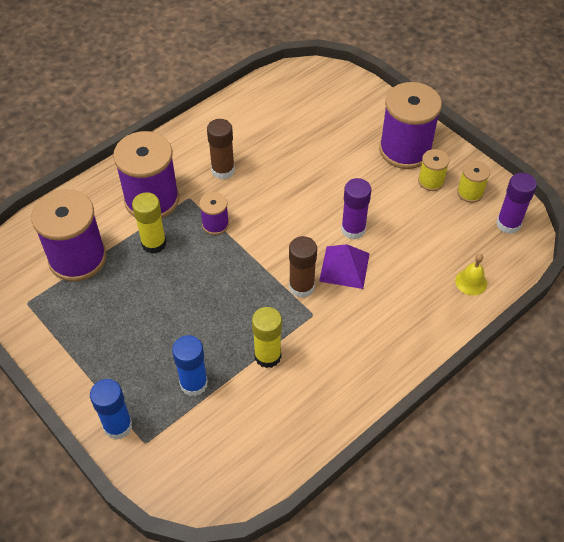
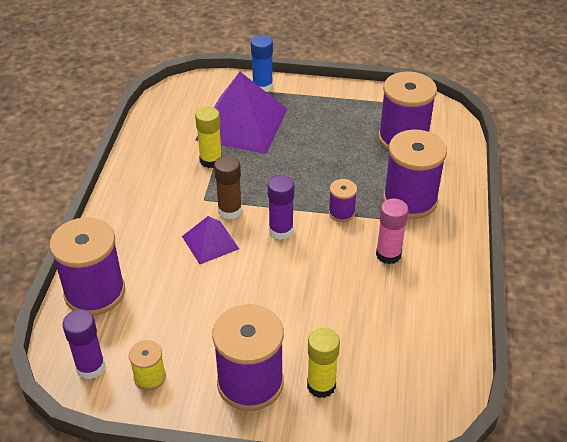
camera: 140 degrees right, 10 degrees down
(154, 243) = (367, 175): yellow glue stick -> yellow glue stick (321, 385)
(194, 384) = (242, 124): blue glue stick -> purple pyramid
(223, 170) = (388, 254): brown glue stick -> pink glue stick
(353, 229) = (230, 274): purple glue stick -> purple glue stick (281, 230)
(431, 181) = (197, 364): yellow spool -> none
(471, 282) = (95, 292): yellow bell -> purple spool

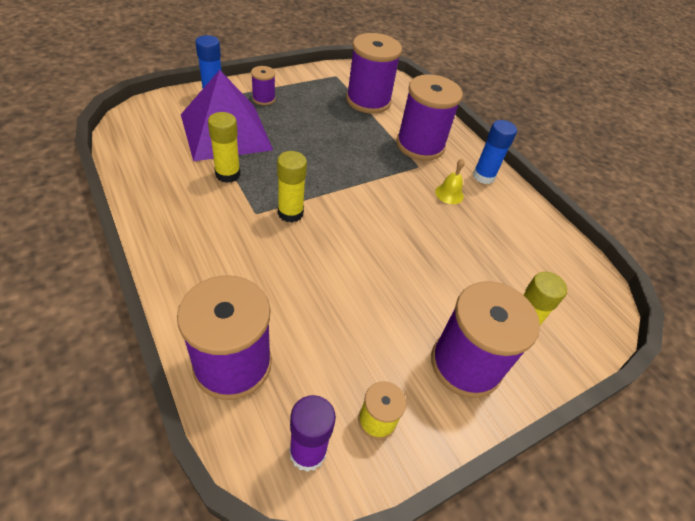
camera: 45 degrees left, 5 degrees up
(210, 242) = (301, 251): purple pyramid -> none
(230, 210) = (290, 213): brown glue stick -> yellow glue stick
(281, 230) = (351, 211): purple glue stick -> none
(341, 212) = (383, 175): purple spool -> purple spool (263, 99)
(388, 254) = (449, 194): pink glue stick -> yellow bell
(444, 254) = (483, 176): none -> blue glue stick

